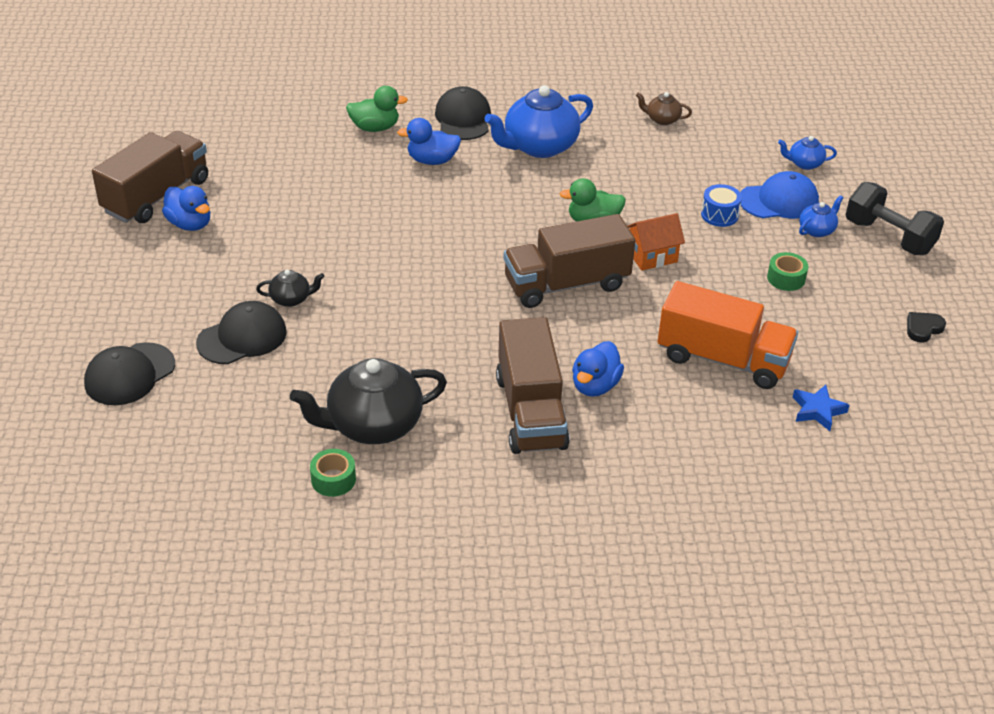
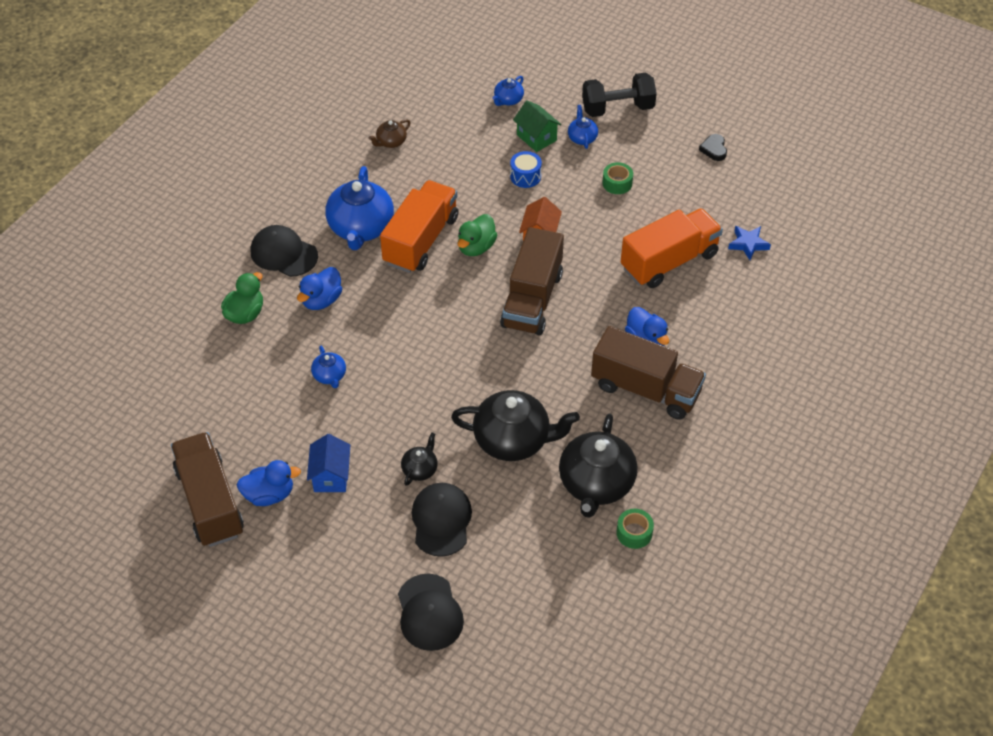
camera: 55 degrees left, 10 degrees up
(238, 249) = (331, 476): none -> blue house
(350, 201) = (330, 376): none -> blue teapot
(378, 344) = (513, 440): none -> black teapot
(564, 186) = (421, 240): none -> orange truck
(779, 201) = (536, 138): blue cap -> green house

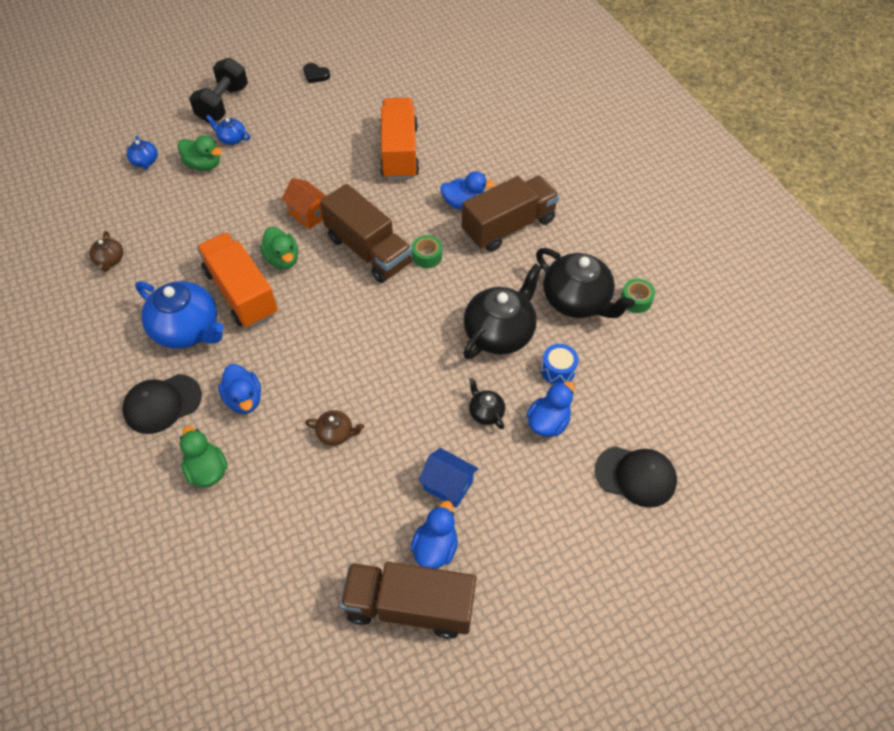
camera: 60 degrees left, 5 degrees up
(330, 376) = (336, 433): blue teapot -> brown teapot
(441, 520) = (548, 422): black cap -> blue duck
(525, 176) = (237, 191): blue drum -> blue drum (558, 370)
(536, 138) = (203, 165): green house -> green duck
(617, 183) = (297, 142): green tape -> green tape (427, 256)
(748, 244) = (420, 103): blue star -> none

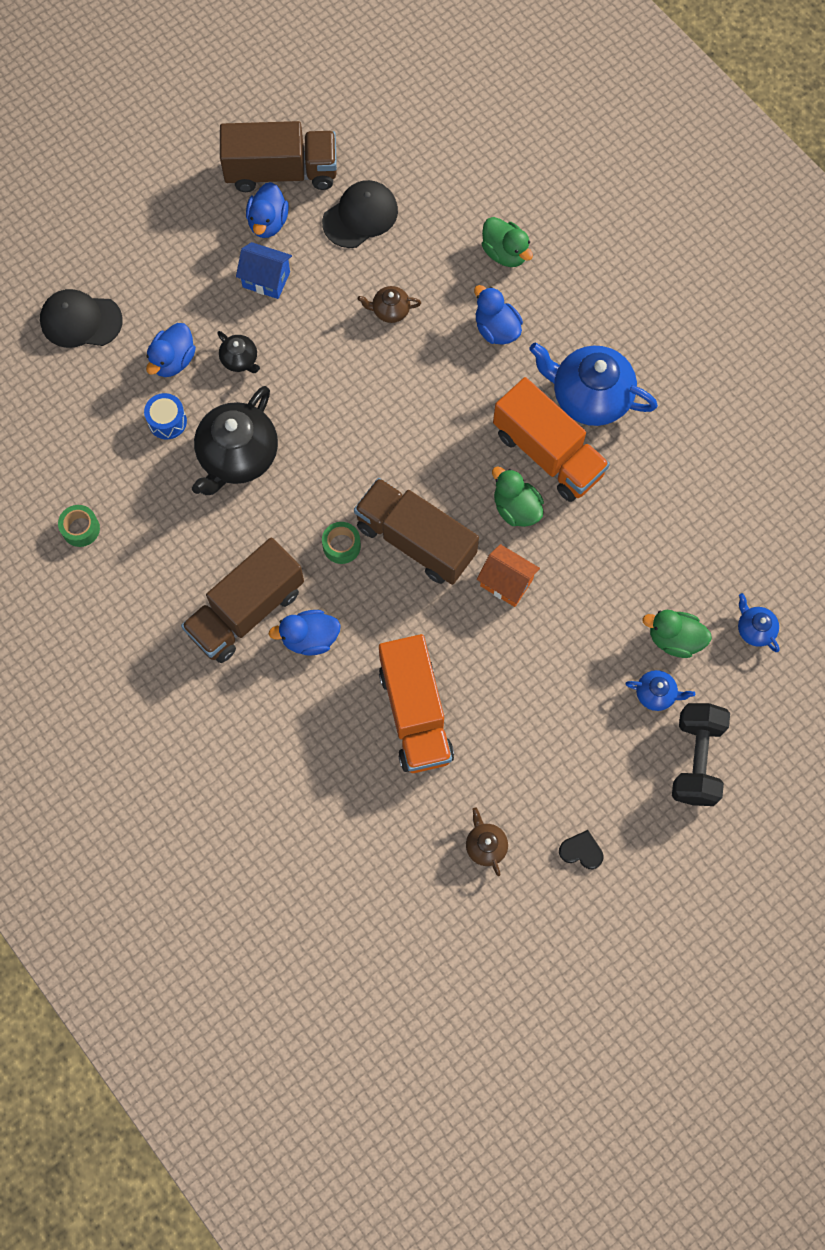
camera: 170 degrees right, 15 degrees up
(110, 260) = (721, 469): brown teapot -> brown teapot (485, 845)
(162, 404) = (578, 309): black cap -> black cap (360, 216)
(577, 301) = (151, 515): black teapot -> none

